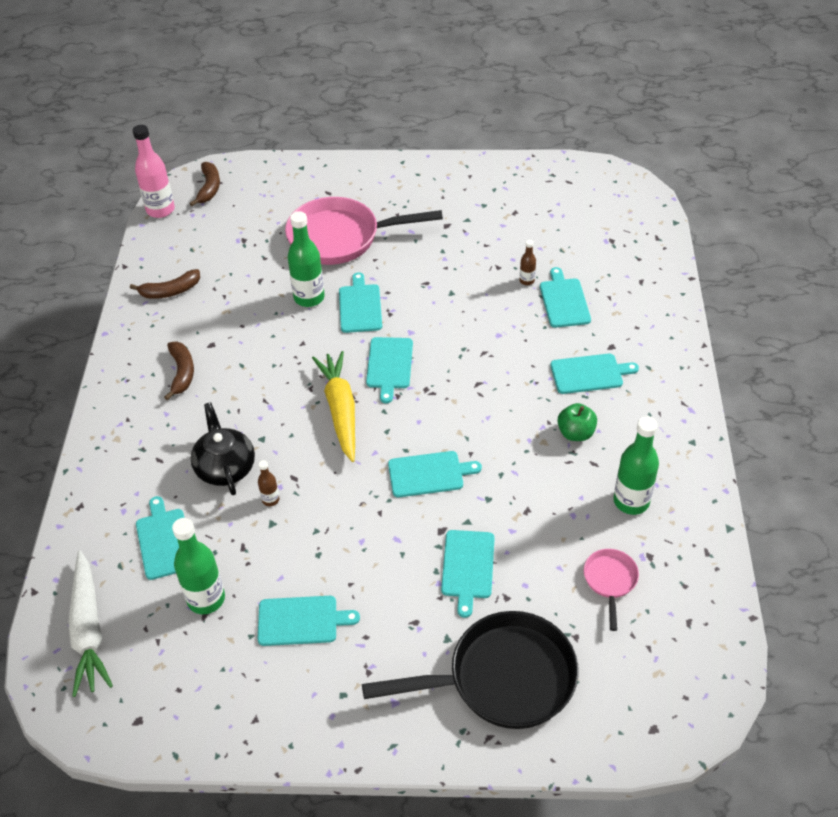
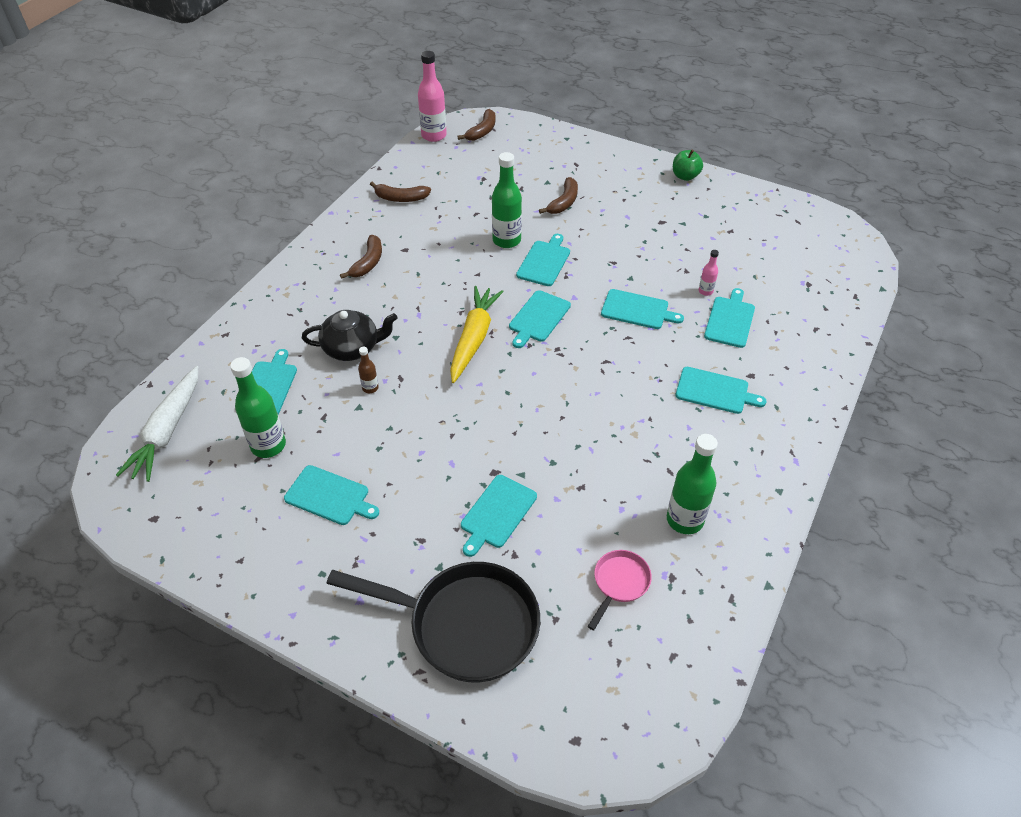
camera: 25 degrees right, 0 degrees up
(225, 467) = (352, 348): black teapot -> black teapot turned 75 degrees clockwise
(341, 237) = (564, 202): pink pan -> brown banana
(429, 474) = (514, 420): turquoise cutting board -> turquoise cutting board (637, 310)
(527, 281) = (705, 291): brown bottle -> pink bottle
(575, 433) = (669, 438): green apple -> green apple (685, 176)

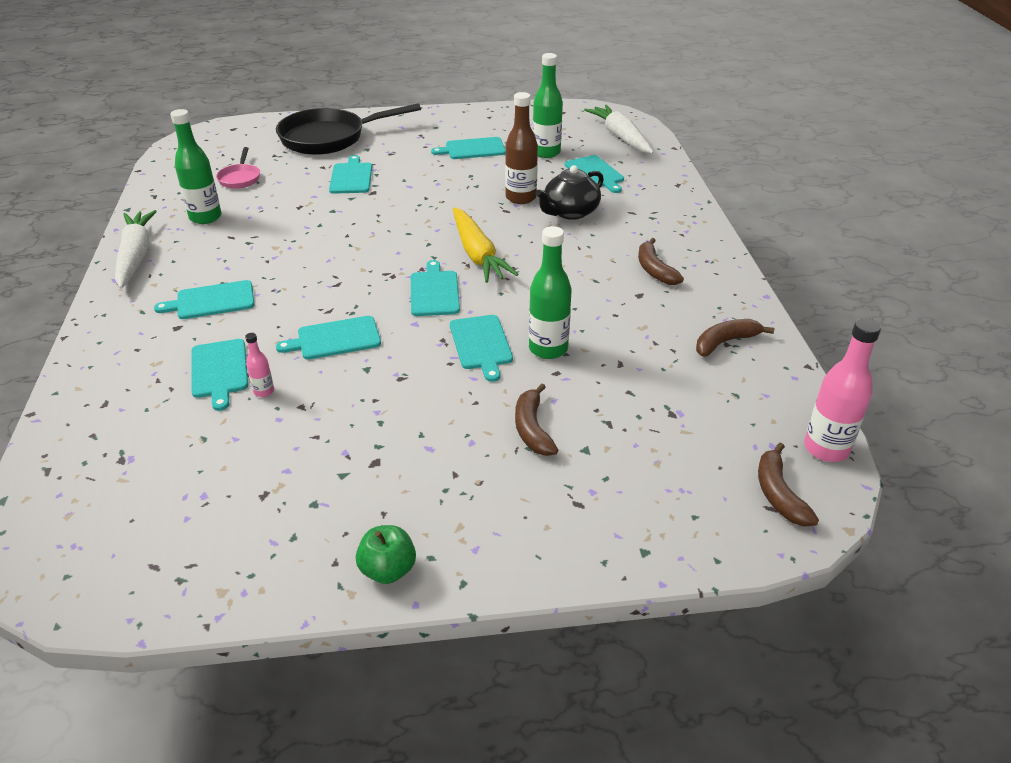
camera: 145 degrees right, 10 degrees down
(370, 388) = (520, 198): brown bottle -> brown bottle, size x2.03
(771, 488) = (136, 256): none -> white carrot

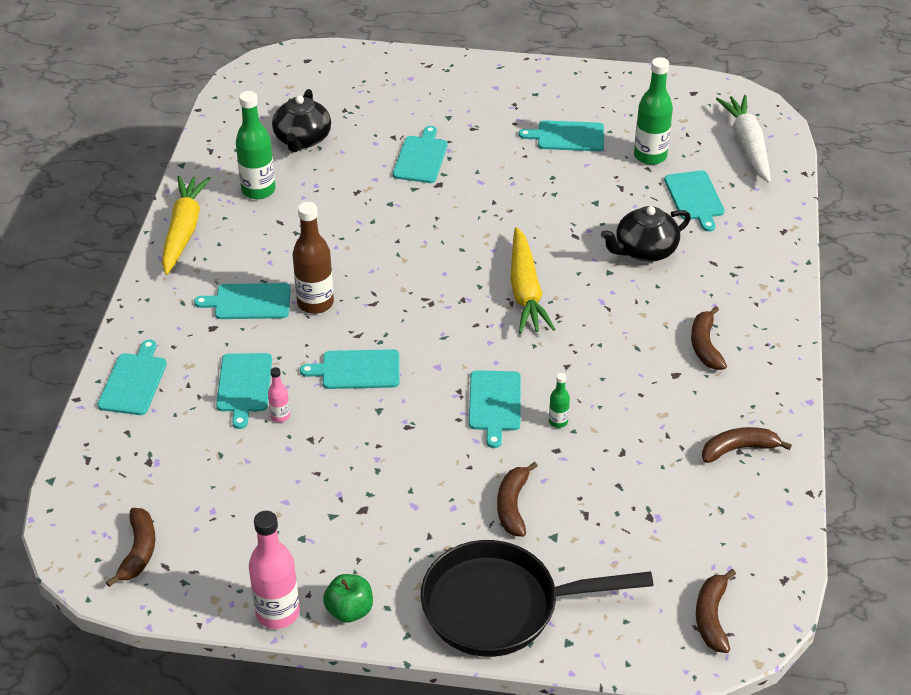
camera: 15 degrees right, 5 degrees up
(118, 556) = (138, 551): none -> brown banana
(136, 256) = (184, 230): white carrot -> yellow carrot
(240, 178) = (302, 139): pink pan -> black teapot
(329, 138) = (410, 92): black pan -> black pan (500, 606)
(434, 292) = (467, 331): turquoise cutting board -> turquoise cutting board (133, 382)
(520, 198) = (597, 220): brown bottle -> brown bottle (315, 303)
(548, 349) = (558, 422): green bottle -> green bottle, size x0.49
(826, 448) = (780, 583): pink bottle -> pink bottle (277, 613)

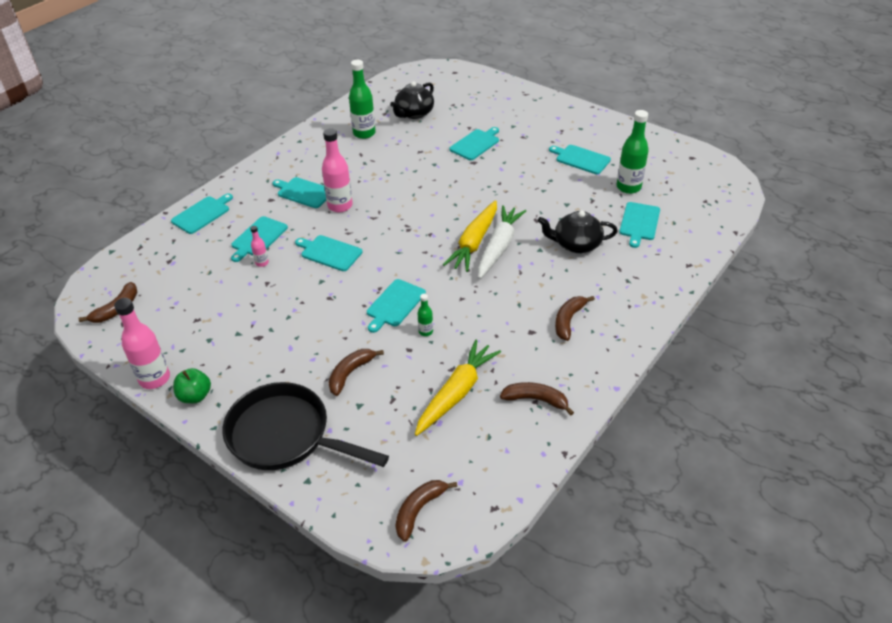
camera: 30 degrees right, 0 degrees up
(184, 230) = (303, 142): yellow carrot -> yellow carrot (456, 393)
(315, 303) = (340, 206): brown bottle -> pink bottle
(747, 145) = (705, 201): white carrot -> white carrot (499, 247)

